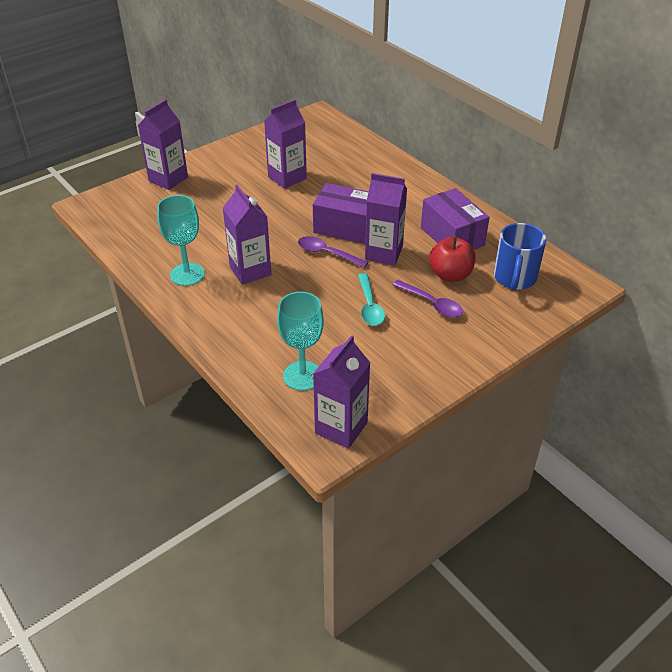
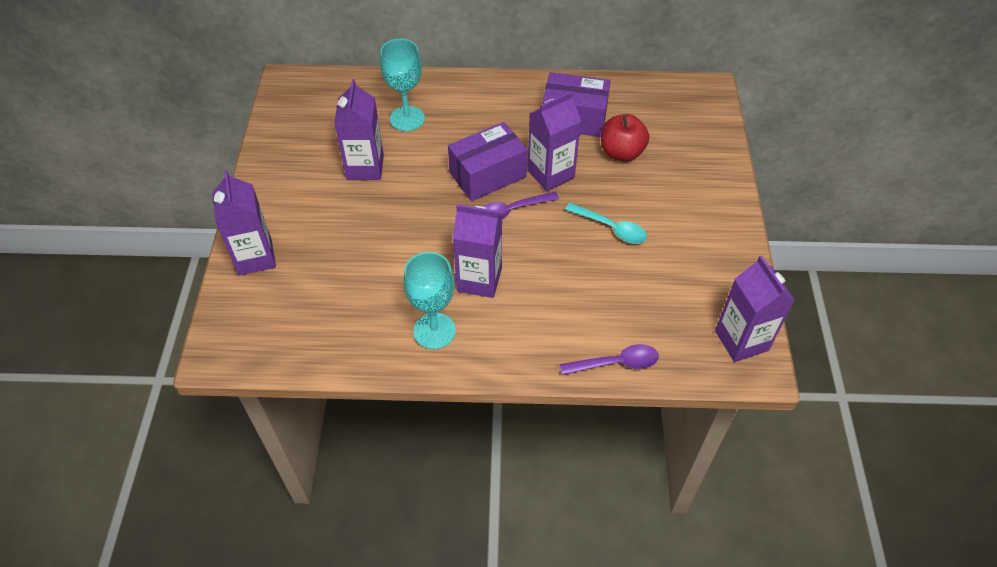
camera: 50 degrees left, 10 degrees up
(302, 376) = (658, 328): turquoise goblet -> turquoise goblet (407, 119)
(432, 304) = (646, 188): purple spoon -> purple spoon (616, 363)
(514, 278) = (663, 120): blue mug -> none

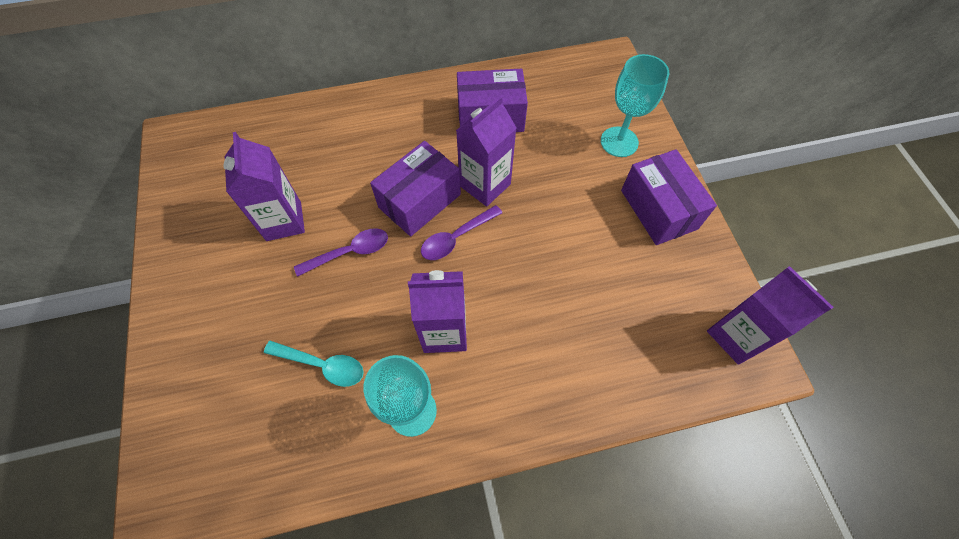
camera: 15 degrees left, 10 degrees up
(255, 257) = (180, 367): purple carton -> none
(407, 119) = (316, 152): turquoise goblet -> turquoise goblet (619, 142)
(611, 228) = (565, 234): turquoise spoon -> turquoise spoon (322, 365)
(616, 363) = (620, 399): purple spoon -> purple spoon (350, 252)
(621, 153) = (549, 145): red apple -> none
(707, 226) = (658, 209): none -> purple box

